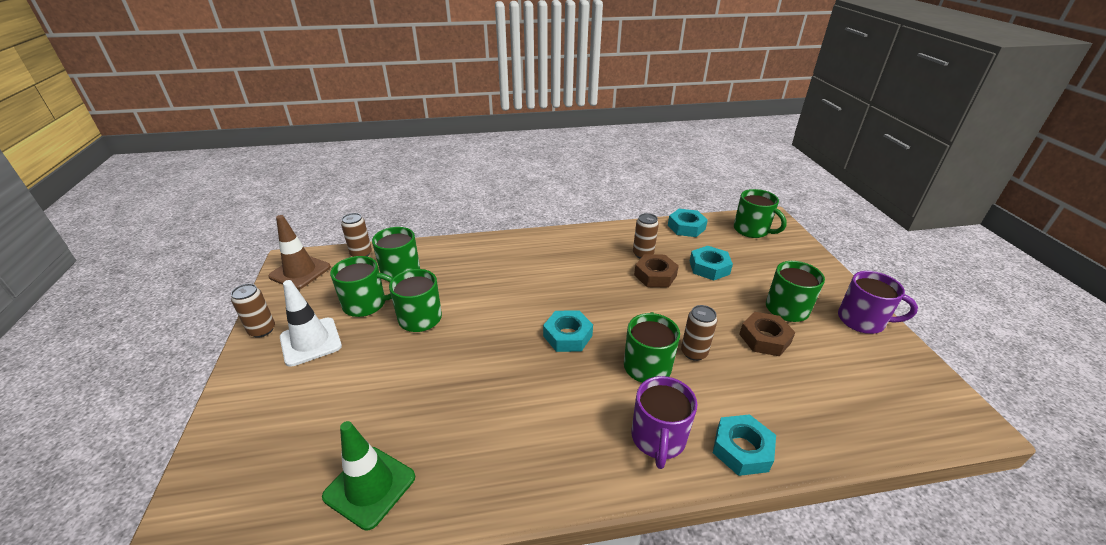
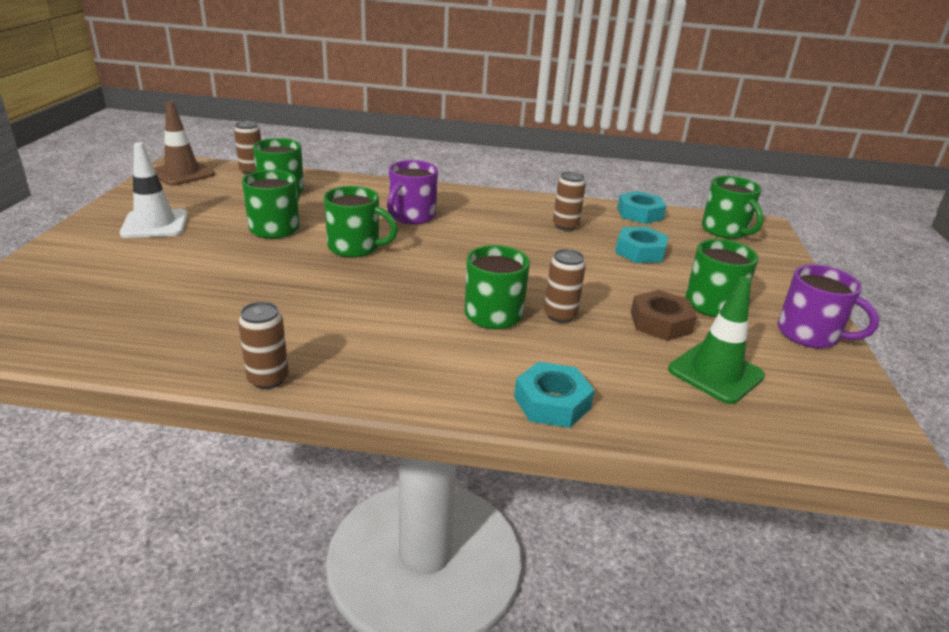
camera: 15 degrees right, 5 degrees down
(262, 330) = (116, 207): brown can -> brown can (268, 379)
(366, 304) = (228, 208): green mug -> green mug (355, 247)
(370, 487) = (133, 335): green traffic cone -> green traffic cone (715, 373)
(567, 336) = (422, 272): turquoise nut -> none
(655, 275) = (565, 245): brown nut -> none
(658, 439) = (459, 371): purple mug -> purple mug (411, 216)

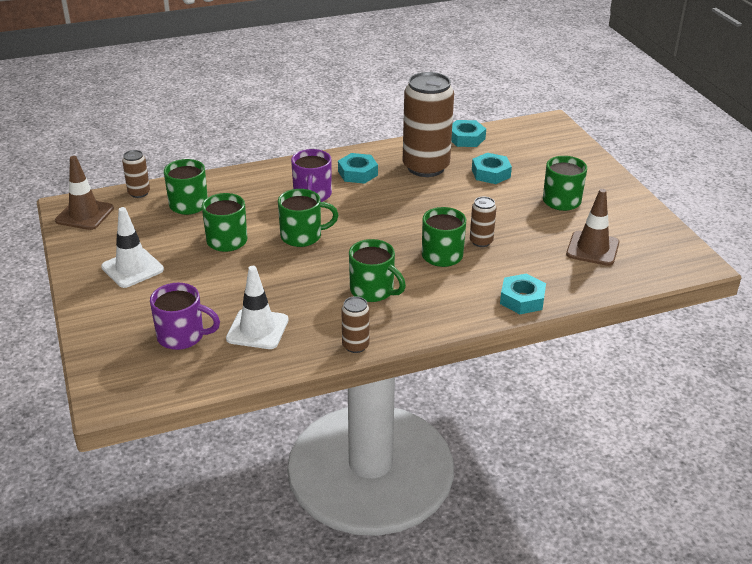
camera: 25 degrees left, 5 degrees up
(186, 319) = (257, 329): none -> white traffic cone
(482, 211) = (357, 173): none -> turquoise nut
(565, 226) = (426, 167): brown can -> brown can, size x2.22
(660, 322) = (541, 225): brown nut -> none
(715, 373) = (592, 249): green traffic cone -> brown traffic cone
(725, 231) = (531, 135): green mug -> green mug (373, 291)
(809, 334) = (626, 204): purple mug -> purple mug (182, 336)

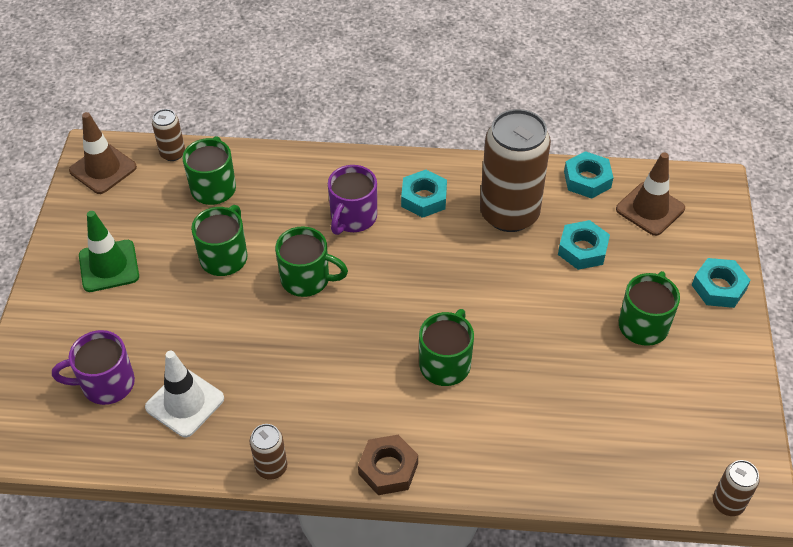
camera: 25 degrees right, 15 degrees up
(132, 268) = (109, 266): white traffic cone -> green traffic cone
(182, 336) = (106, 384): purple mug -> purple mug turned 135 degrees clockwise
(373, 291) = (336, 392): green mug -> none
(444, 321) = (388, 469): none -> brown nut
(481, 241) = (503, 359): brown can -> brown can (728, 503)
(522, 299) = (497, 469): turquoise nut -> turquoise nut (719, 287)
(592, 249) = (633, 419): brown traffic cone -> brown traffic cone (650, 209)

